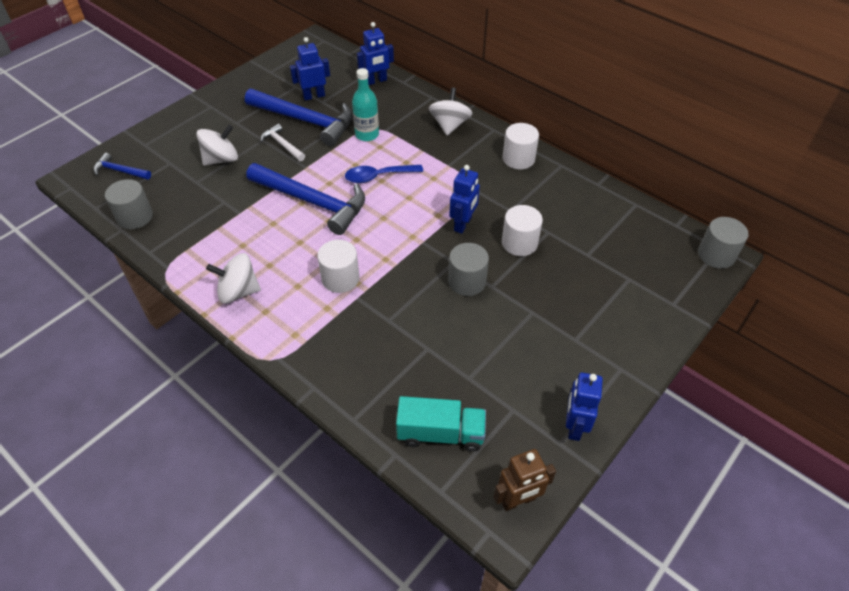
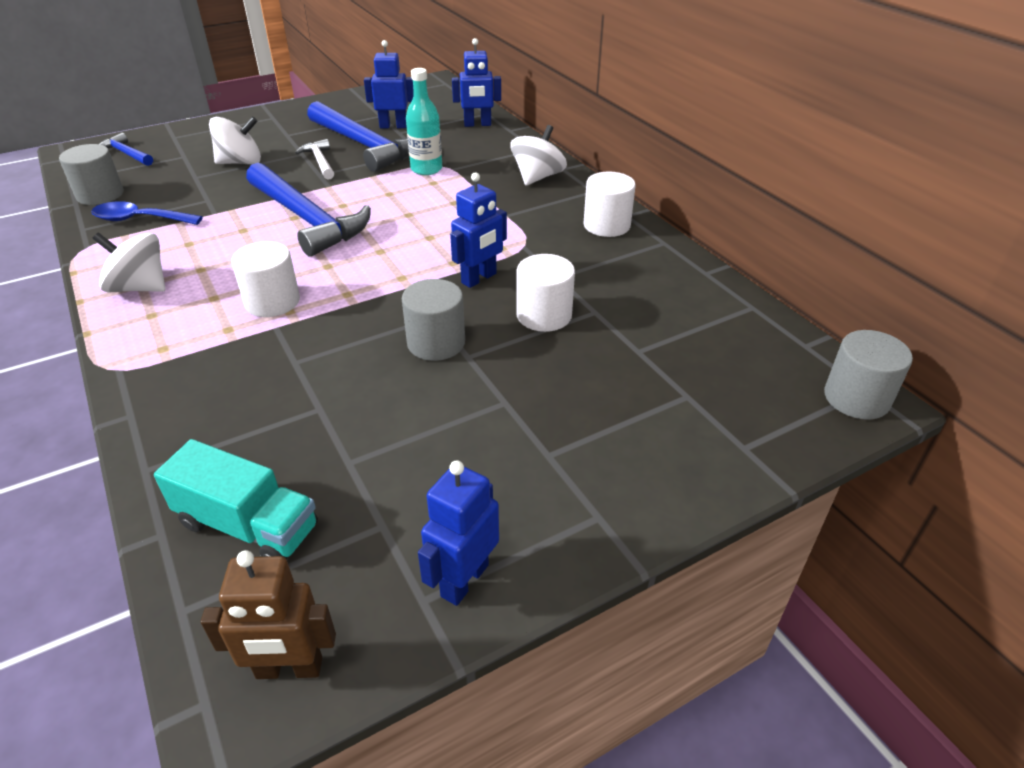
camera: 20 degrees right, 10 degrees down
(378, 176) = (407, 210): blue spoon -> blue spoon (140, 219)

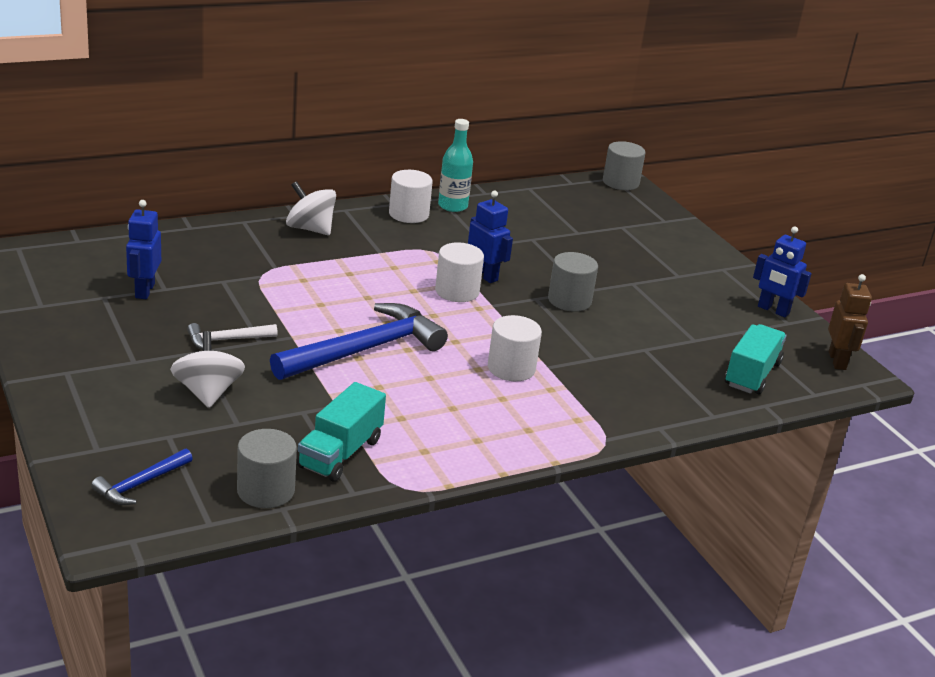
camera: 90 degrees left, 10 degrees down
(140, 219) = (340, 453): blue spoon -> turquoise truck
(140, 287) = (482, 440): white spinning top -> none
(365, 145) = (194, 311): blue hammer -> none
(426, 169) = (271, 280): turquoise bottle -> turquoise bottle (452, 206)
(477, 124) = (166, 242): blue robot -> none
(544, 315) = (536, 257): white cylinder -> white cylinder (457, 291)

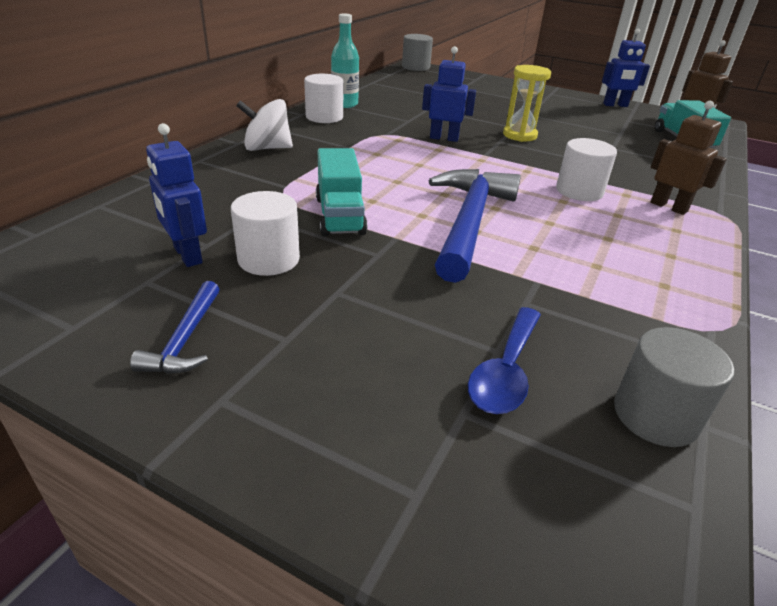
camera: 35 degrees left, 5 degrees up
(140, 484) = (545, 511): blue hammer -> blue hammer (185, 339)
(207, 392) = (416, 332): white spinning top -> none
(223, 433) = (506, 371): none -> blue spoon
(226, 340) = (346, 267): white hammer -> none
(340, 453) = (625, 327): turquoise truck -> turquoise truck (340, 215)
(457, 291) = (447, 154): white cylinder -> white cylinder (268, 259)
(567, 414) = (669, 207): none -> brown robot
(569, 300) = (519, 135): grey cylinder -> yellow hourglass

